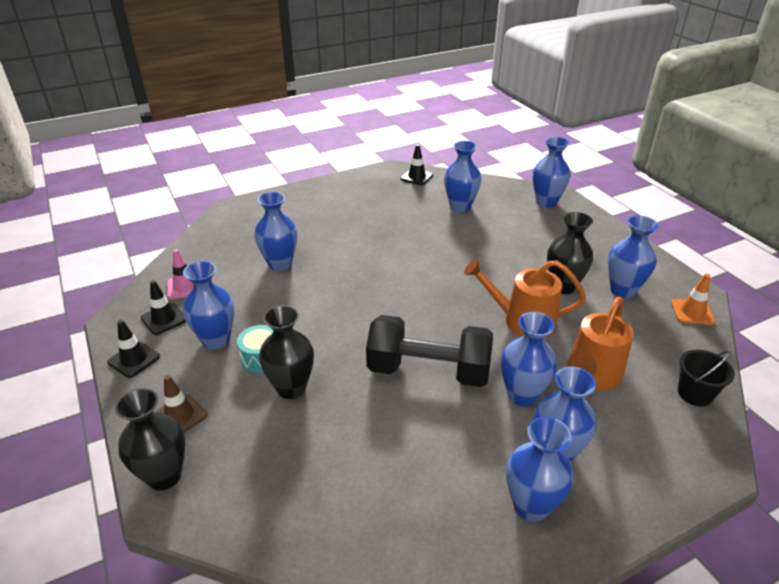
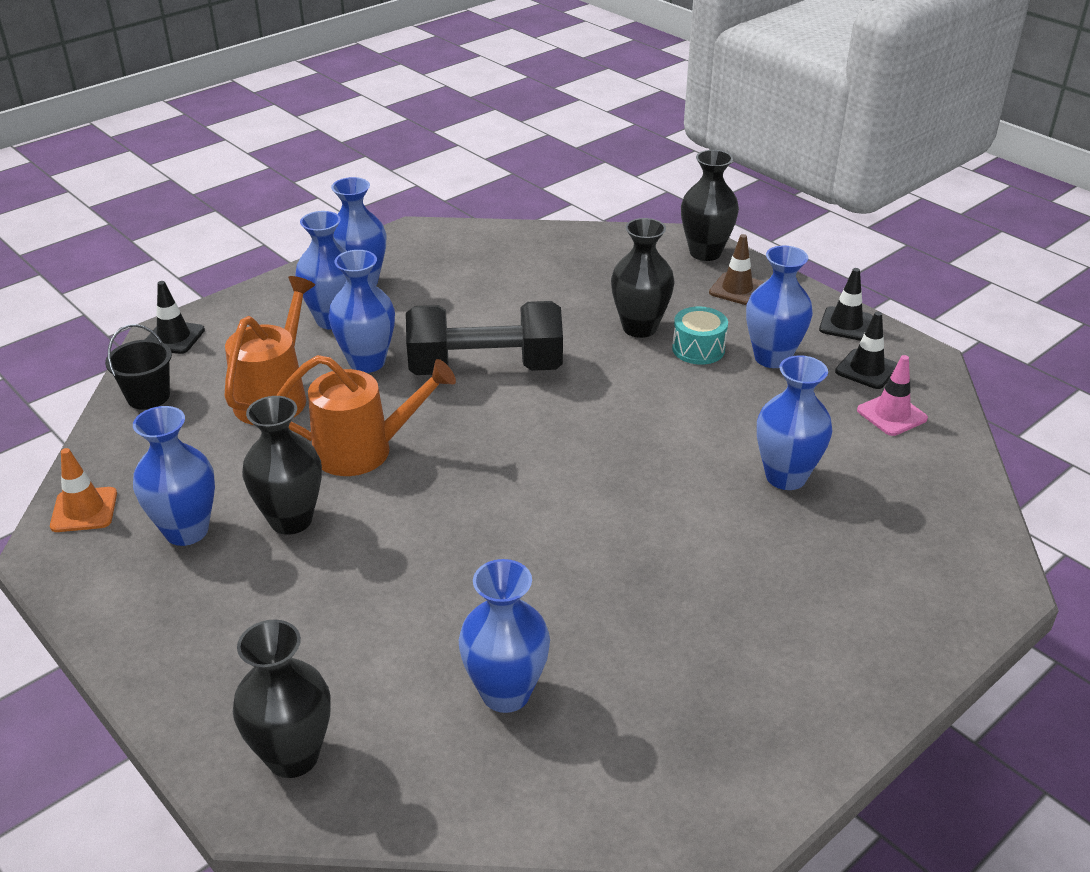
camera: 165 degrees right, 0 degrees up
(416, 177) = (650, 796): black traffic cone -> black traffic cone (174, 337)
(546, 202) = (293, 756): blue vase -> black vase

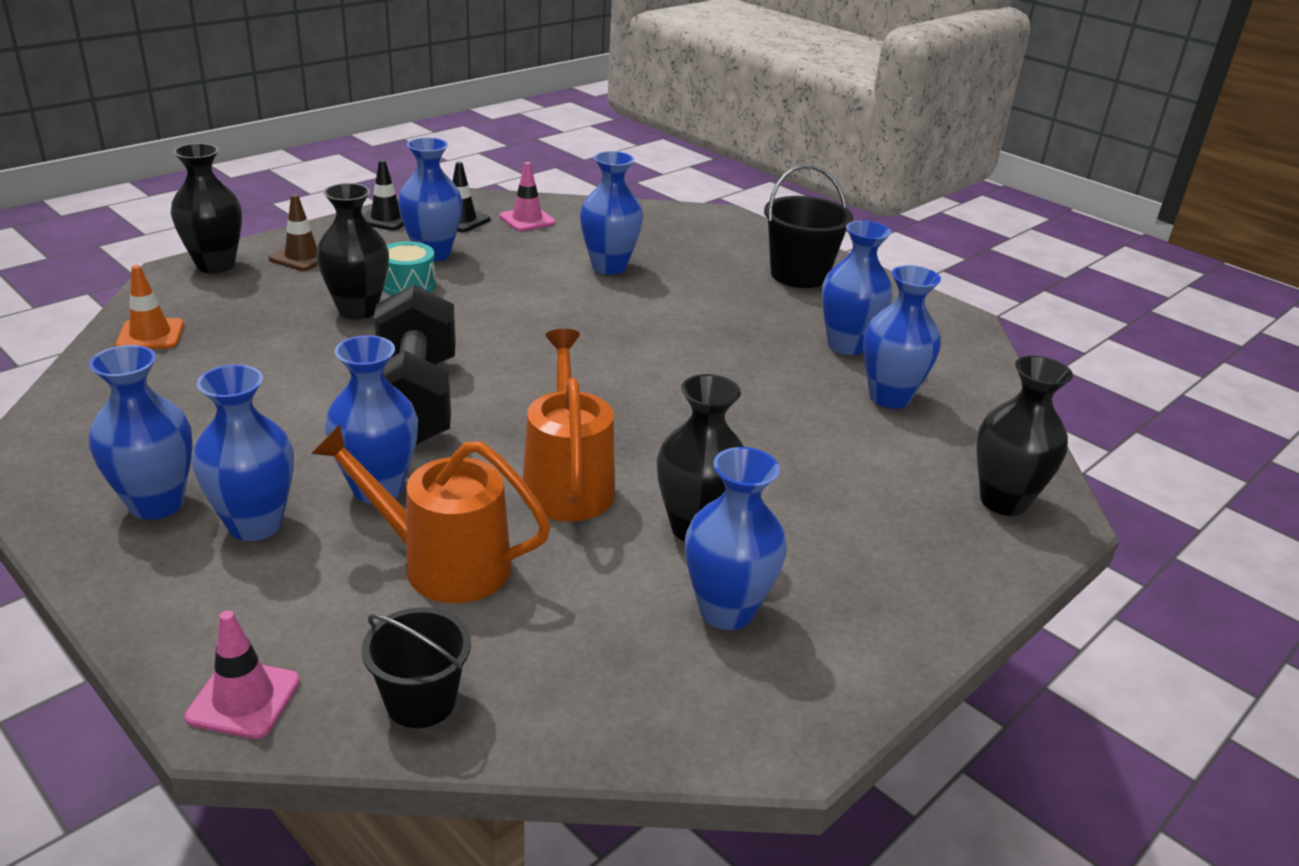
camera: 95 degrees left, 5 degrees down
(84, 510) = (698, 722): orange traffic cone -> orange traffic cone (150, 335)
(174, 337) = (243, 699): black traffic cone -> pink traffic cone
(629, 671) = (846, 345): none -> blue vase
(824, 649) = (799, 275): none -> black bucket

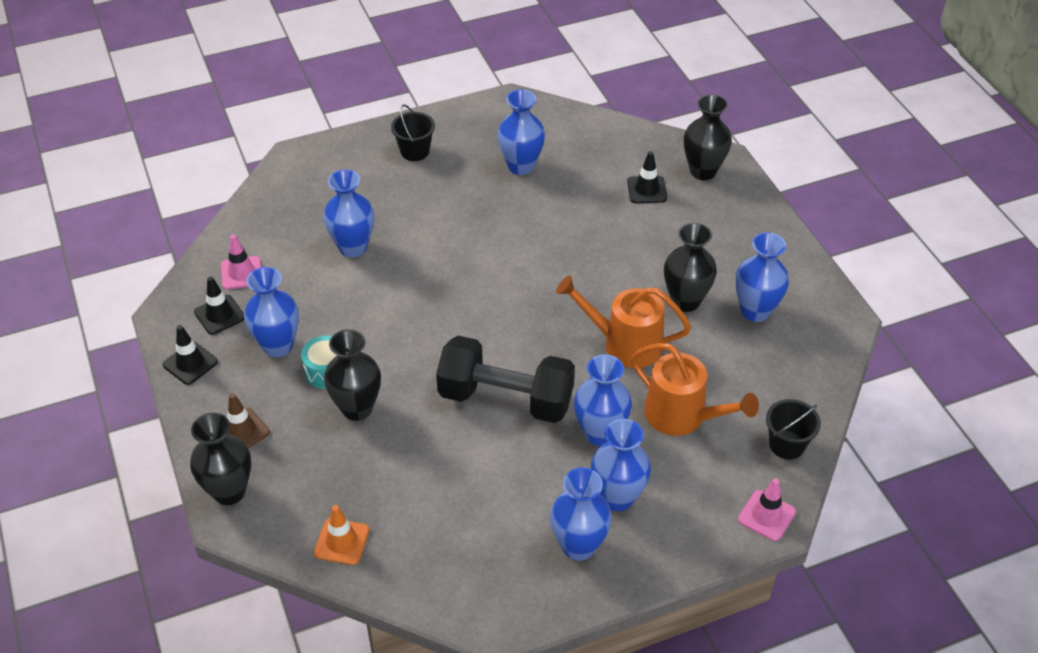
camera: 65 degrees left, 15 degrees up
(442, 564) = (682, 416): orange watering can -> orange watering can turned 90 degrees counterclockwise
(799, 275) = (415, 151): black bucket -> black bucket, size x0.66
(889, 397) = (588, 172): blue vase -> none
(905, 453) = (647, 190): none -> black traffic cone

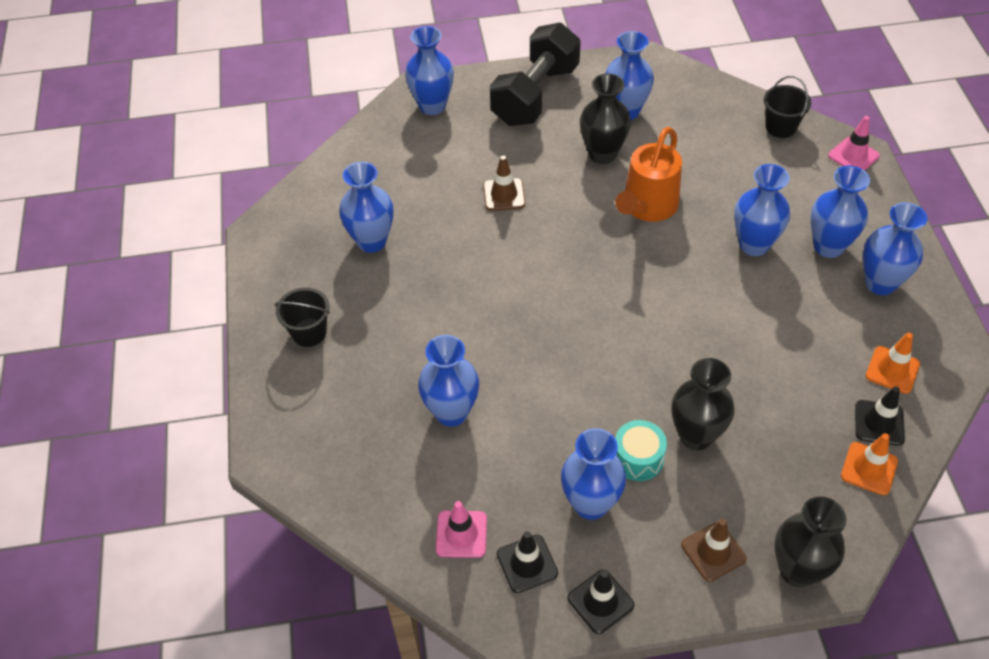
camera: 75 degrees left, 5 degrees up
(463, 559) = (892, 370): none -> orange traffic cone
(506, 399) = (701, 307): black dumbbell -> black dumbbell (535, 95)
(604, 239) = (504, 195): none -> brown traffic cone
(647, 190) = (444, 150): black traffic cone -> black traffic cone (879, 423)
(682, 416) = (741, 185): orange watering can -> none
(703, 171) = (432, 106): black vase -> blue vase

